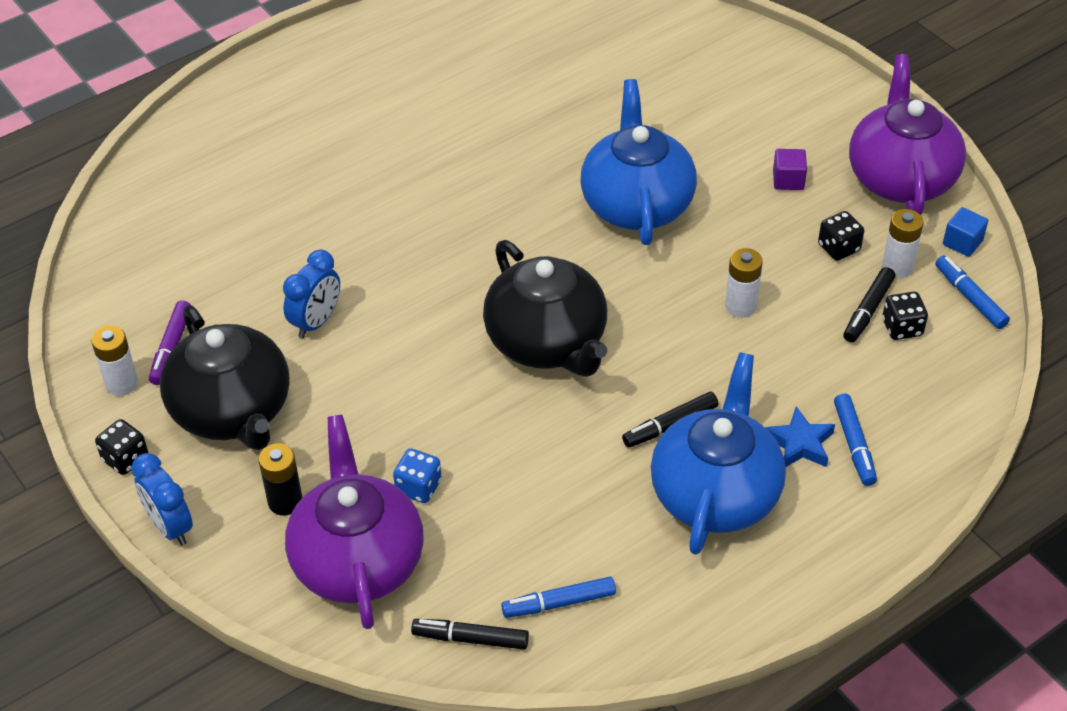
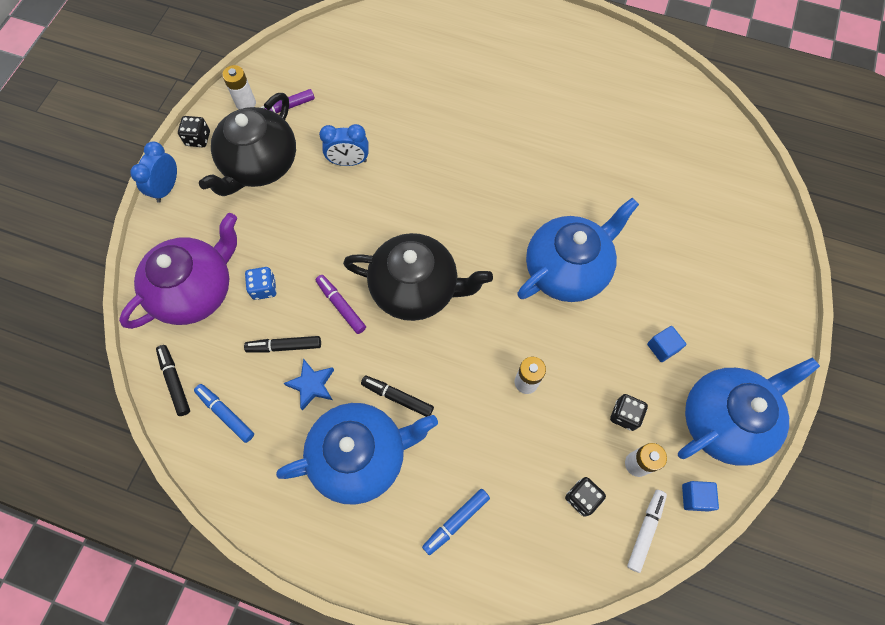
camera: 55 degrees right, 20 degrees up
(285, 502) = (214, 229): black battery -> none
(510, 422) = (341, 306): none -> purple marker
(547, 342) = (416, 289): black teapot -> black teapot turned 105 degrees counterclockwise
(788, 180) = (662, 347): purple cube -> blue cube
(800, 444) = (434, 486): blue star -> blue star (312, 385)
(868, 310) = (581, 466): black marker -> black marker (284, 346)
(900, 178) = (725, 420): purple teapot -> blue teapot
(970, 298) = (645, 531): blue marker -> white marker

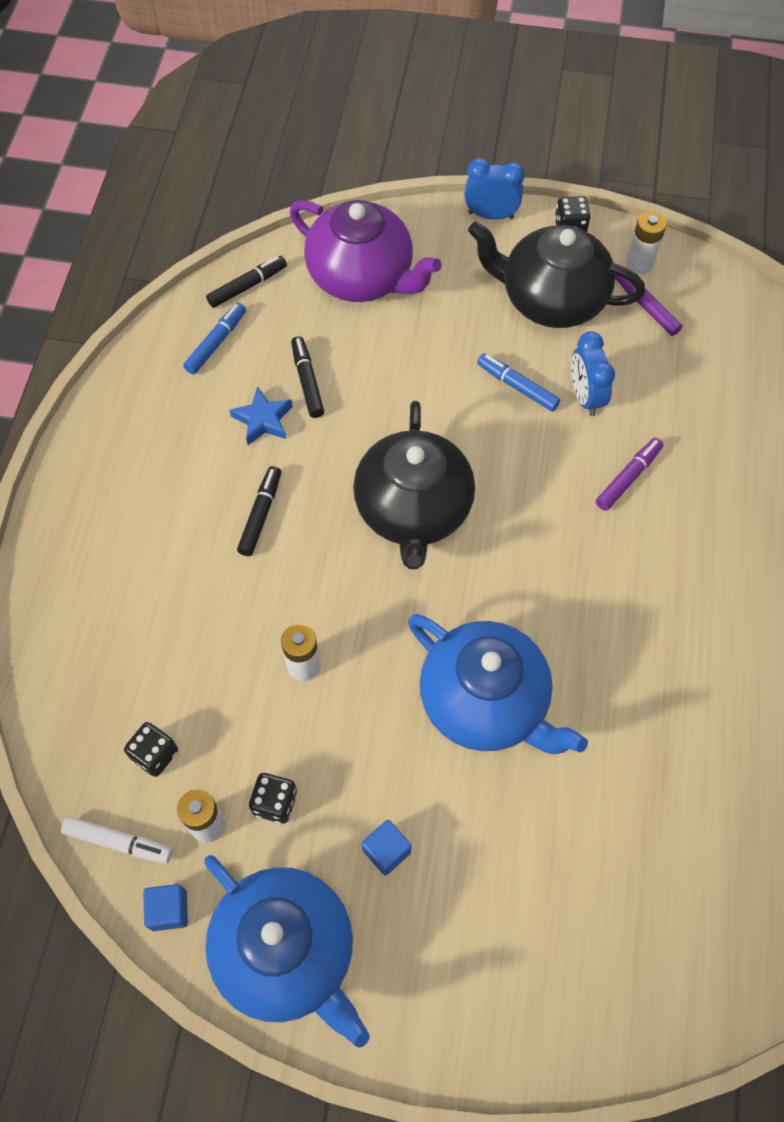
camera: 80 degrees right, 5 degrees down
(264, 288) = (379, 344): blue dice -> none
(341, 306) = (371, 430): purple marker -> purple marker (628, 478)
(361, 456) = (182, 488): blue teapot -> none
(456, 521) = (113, 606): blue marker -> blue marker (517, 387)

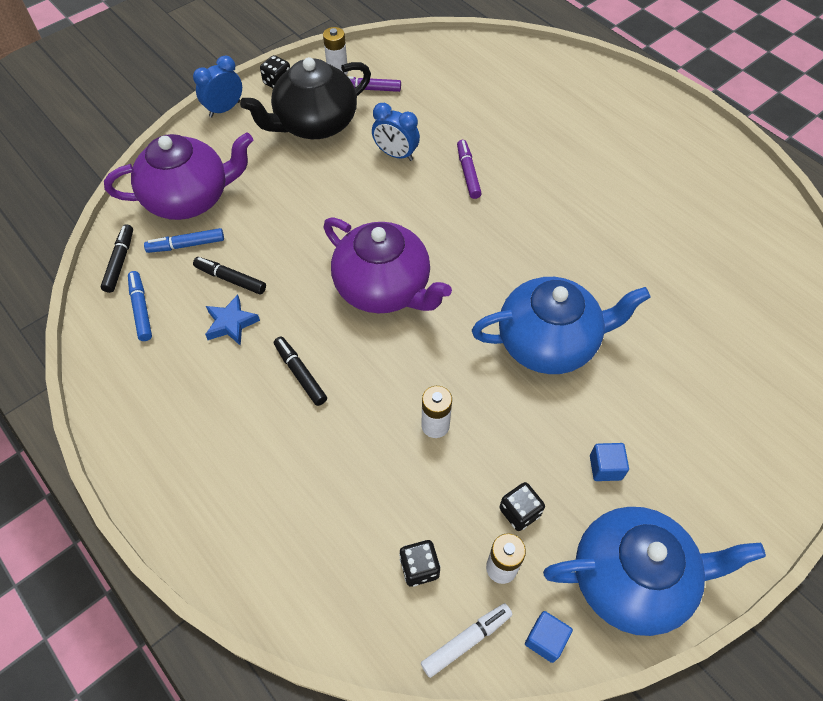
camera: 50 degrees left, 5 degrees down
(413, 510) = (384, 288): black teapot -> purple teapot
(517, 387) = (355, 179): blue marker -> blue marker (186, 245)

